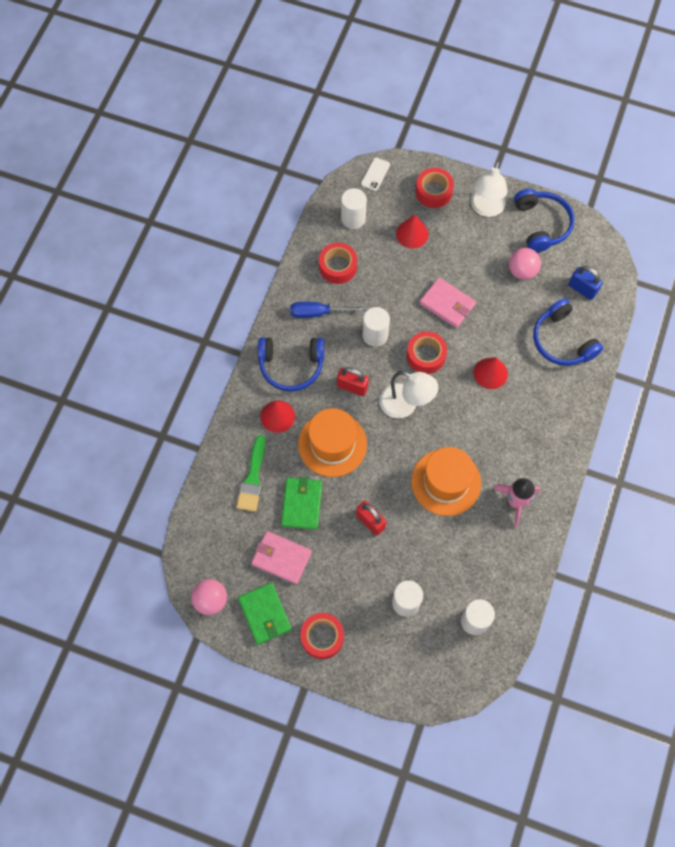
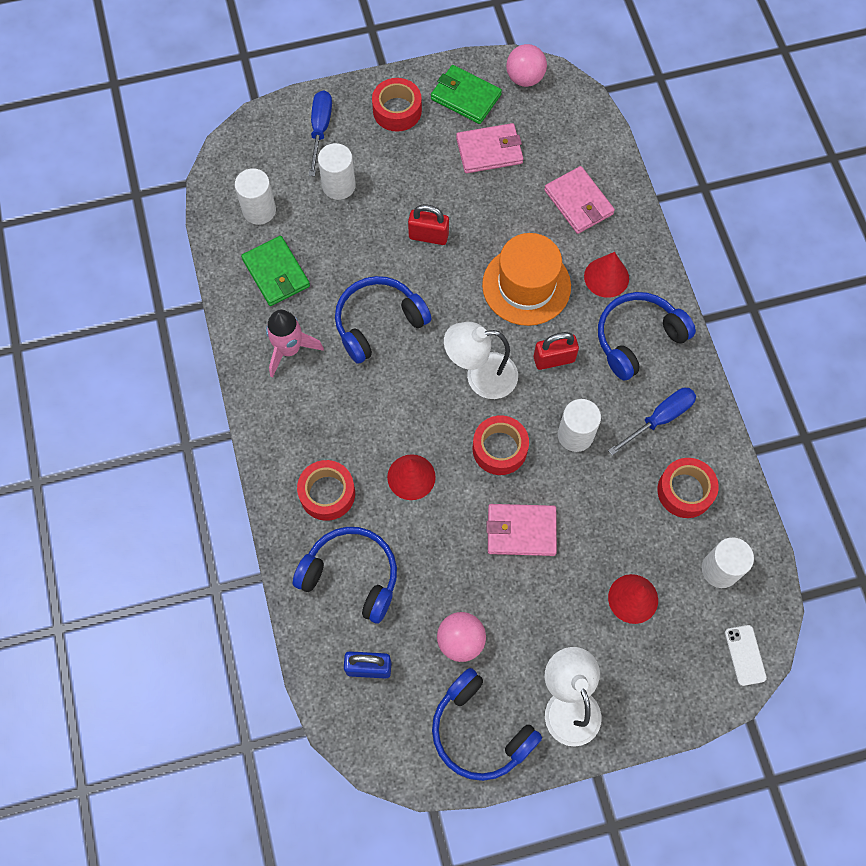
camera: 145 degrees right, 0 degrees up
(252, 478) = (578, 202): green brush -> pink wallet
(302, 504) = (510, 209): green wallet -> green wallet (276, 273)
(389, 660) = (320, 129): none -> blue screwdriver
(433, 192) = (652, 682): red tape -> red tape (327, 493)
(446, 482) = (378, 322): orange hat -> blue headphones

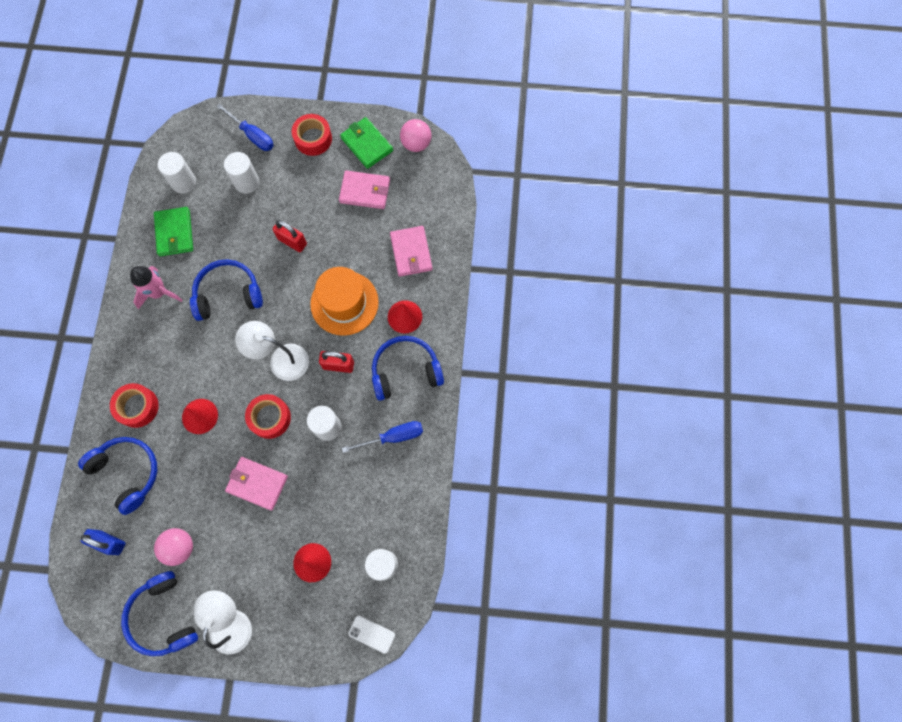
camera: 20 degrees right, 5 degrees up
(320, 129) = (252, 135): blue screwdriver -> blue screwdriver turned 105 degrees clockwise
(685, 491) = (386, 497): red tape -> none
(745, 655) = (371, 634): white phone -> white phone turned 75 degrees counterclockwise

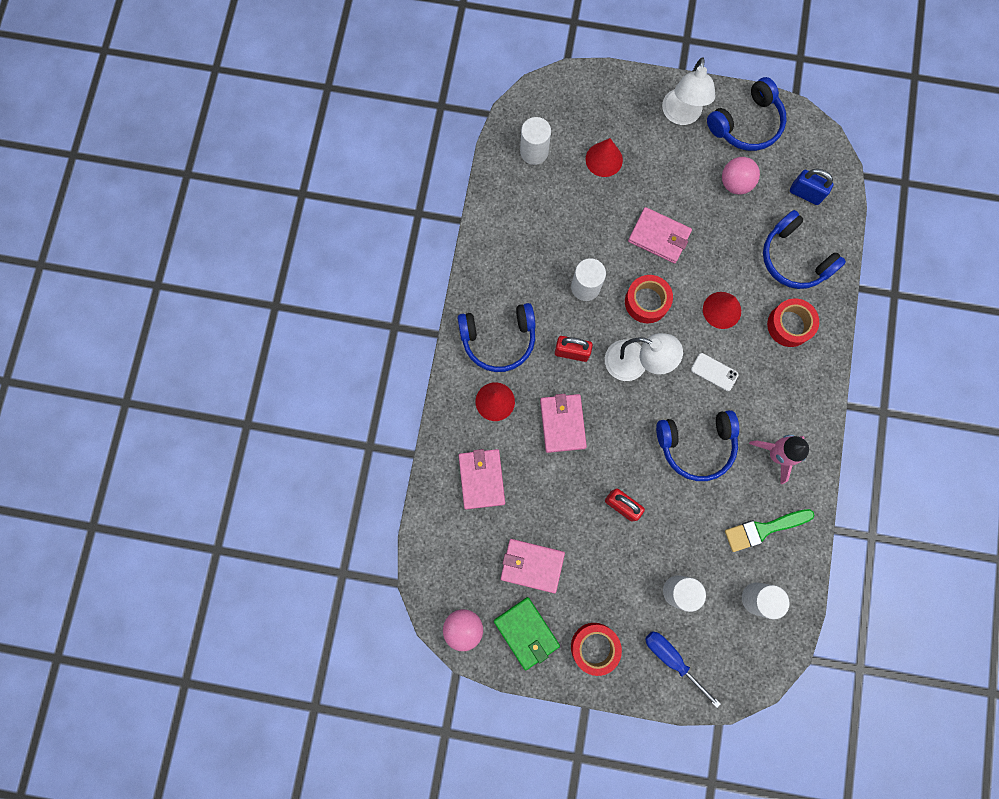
camera: 175 degrees left, 5 degrees up
(163, 616) = (746, 124): blue headphones -> blue headphones turned 75 degrees clockwise
(174, 233) = (763, 529): green wallet -> green brush
(344, 303) = (562, 423): orange hat -> pink wallet
(371, 634) = (549, 94): white phone -> white phone (714, 372)
(393, 437) = (516, 271): blue screwdriver -> none

